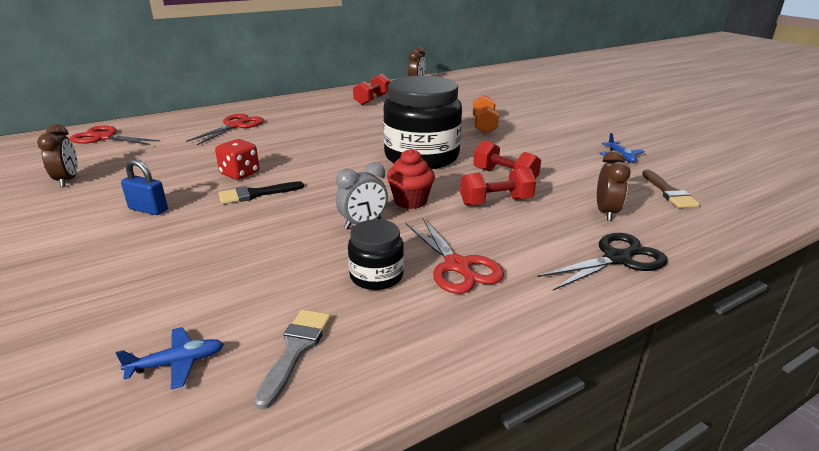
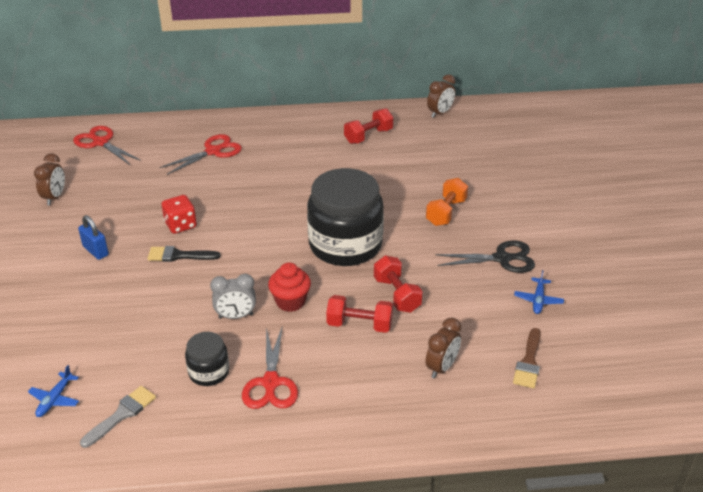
camera: 25 degrees right, 10 degrees up
(177, 363) = (55, 399): blue plane -> blue plane turned 105 degrees clockwise
(617, 259) = (396, 418): black scissors -> black scissors (502, 259)

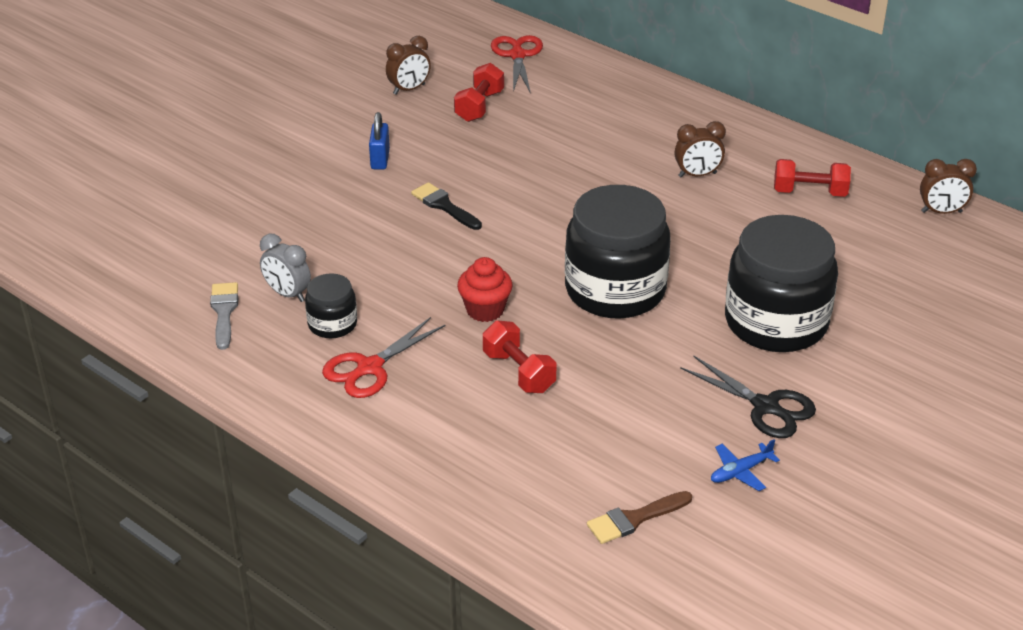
camera: 45 degrees right, 0 degrees up
(55, 399) = (193, 266): blue plane -> none
(122, 414) = (224, 312): grey brush -> grey brush turned 90 degrees counterclockwise
(180, 225) = (484, 178): red dice -> none
(213, 151) = (614, 121): red scissors -> none
(236, 316) = (419, 291): grey clock -> grey clock (287, 294)
(397, 295) = (596, 369): red dumbbell -> red dumbbell (479, 106)
(441, 367) = (539, 462): brown clock -> brown clock (697, 175)
(446, 212) = (776, 322): orange dumbbell -> black jar

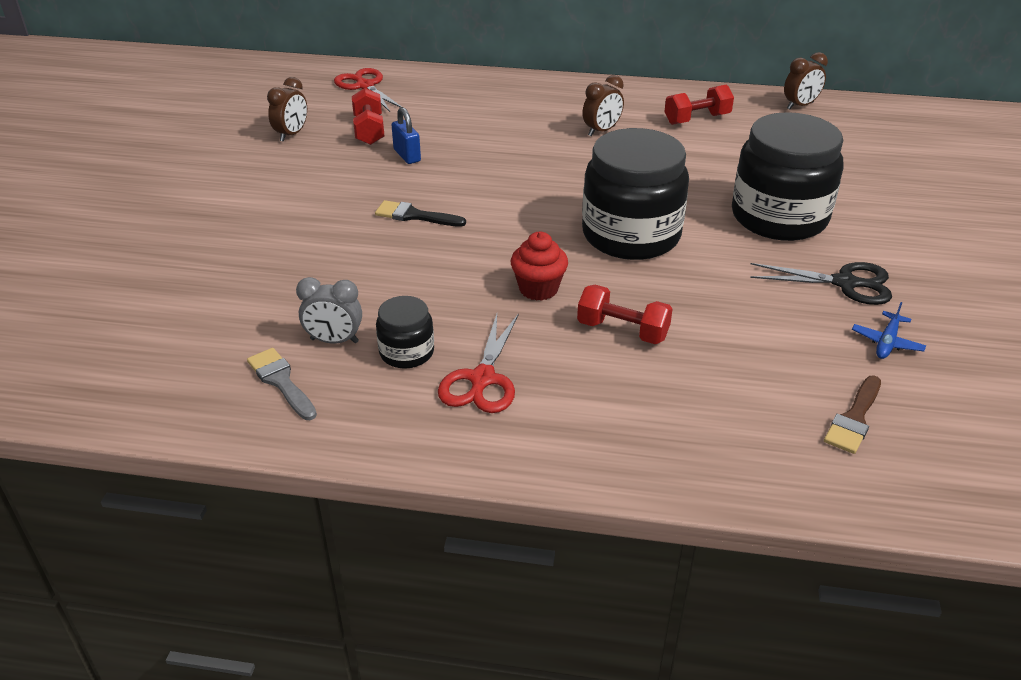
camera: 30 degrees left, 0 degrees up
(380, 159) = (317, 196): blue padlock -> blue padlock (407, 155)

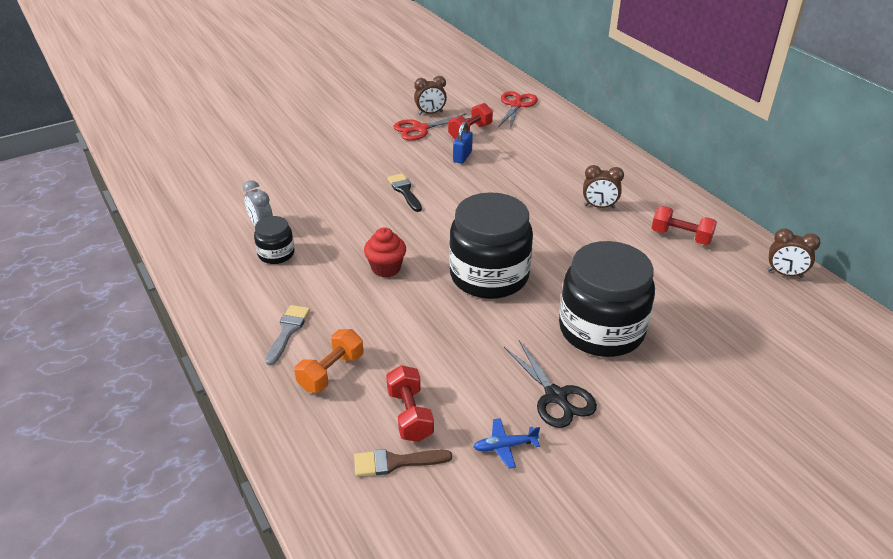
camera: 50 degrees right, 0 degrees up
(281, 381) = (213, 229): grey brush -> grey brush (288, 331)
(482, 379) = (279, 290): red scissors -> red scissors (420, 129)
(622, 331) = (381, 319): red dumbbell -> red dumbbell (410, 415)
(674, 402) = (331, 372): none -> orange dumbbell

